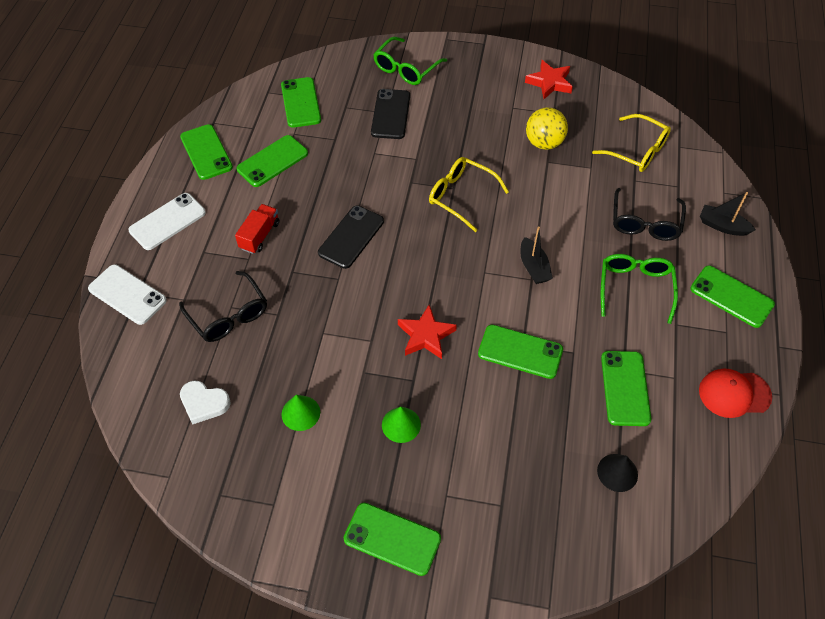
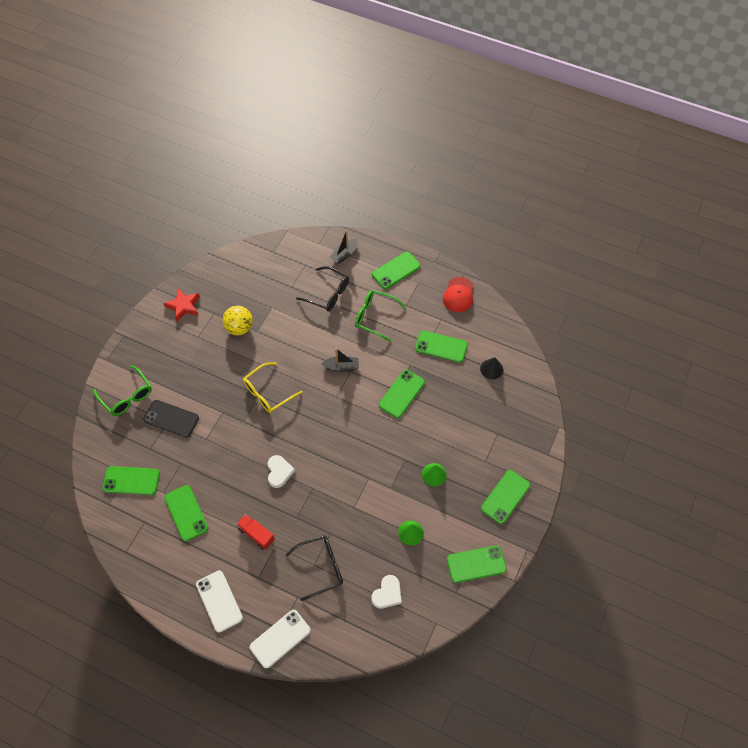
camera: 75 degrees left, 5 degrees up
(206, 152) = (157, 562): green phone -> green phone (476, 564)
(351, 237) = (279, 472): black phone -> white heart
(426, 335) = (374, 444): red star -> none
(637, 151) = (268, 276): yellow glasses -> none

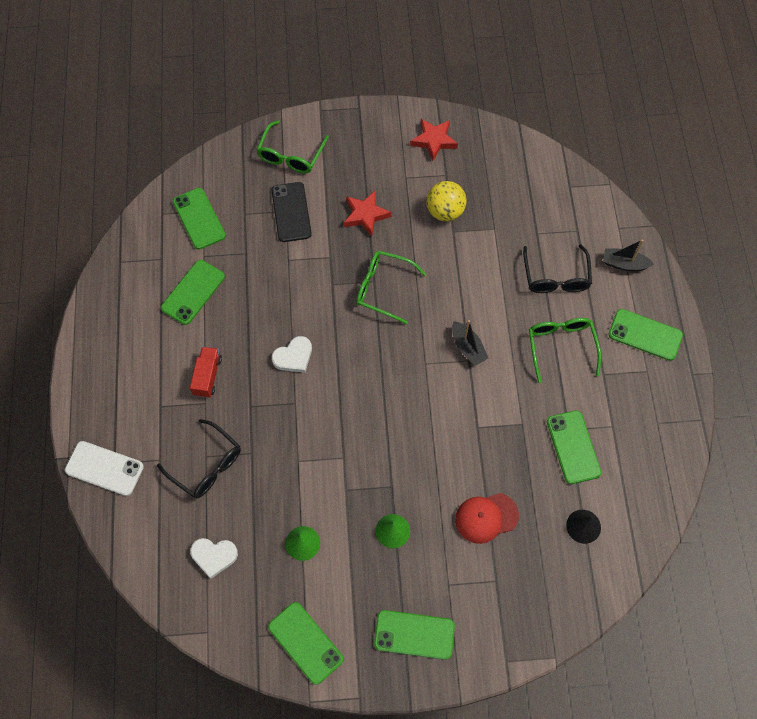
camera: 60 degrees right, 5 degrees up
(207, 375) = (365, 215): none -> red star
(219, 601) = (114, 382): white phone -> none
(268, 393) = (383, 288): yellow glasses -> green glasses
(401, 394) = (476, 435): green phone -> none
(458, 295) = (664, 429): red cap -> red cap (486, 517)

